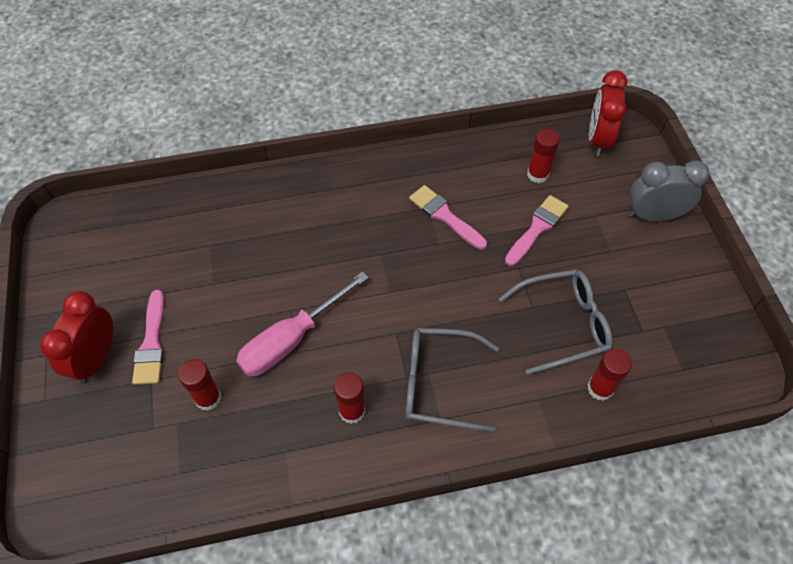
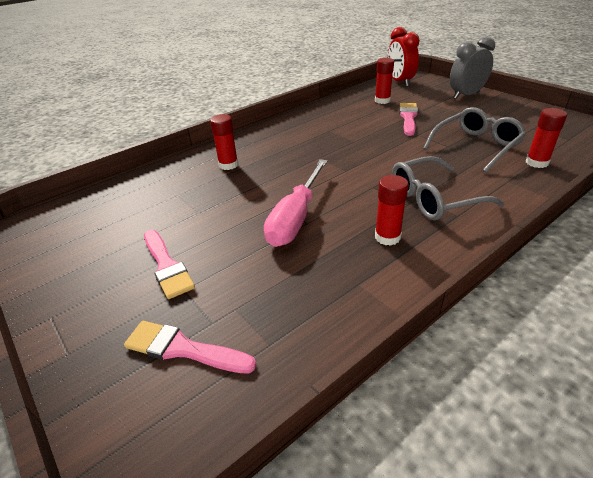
camera: 25 degrees left, 20 degrees down
(96, 358) = (113, 297): red clock -> none
(208, 398) = (253, 279): red glue stick -> red glue stick (228, 165)
(444, 216) = (345, 130): pink brush -> pink brush (183, 349)

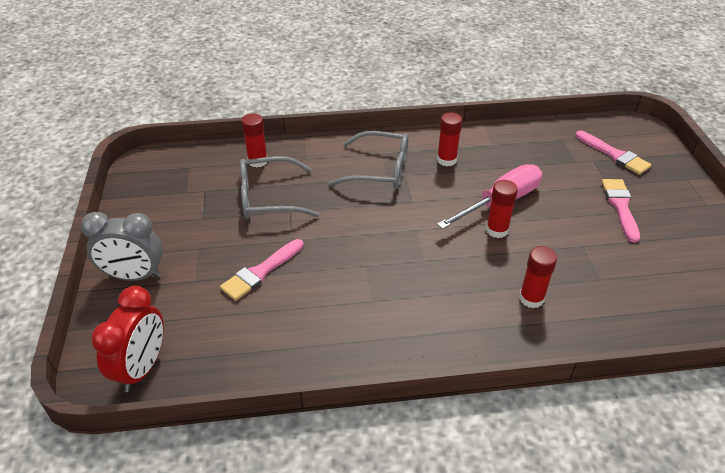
camera: 150 degrees left, 5 degrees up
(382, 101) = (237, 328): red glue stick -> red glue stick (497, 230)

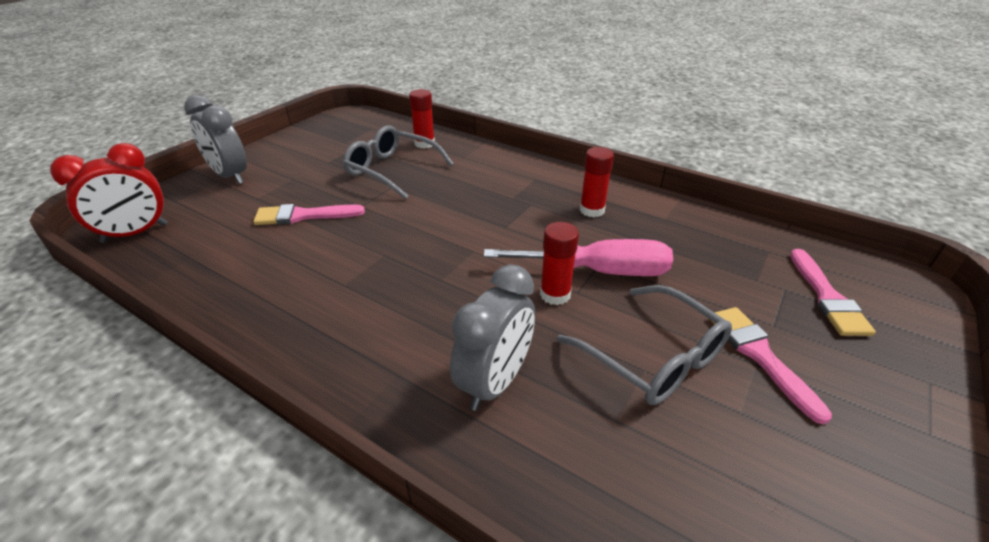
camera: 40 degrees right, 5 degrees down
(379, 170) = (512, 190): grey glasses -> grey glasses (653, 357)
(531, 298) = (495, 382): red glue stick -> grey clock
(620, 206) = (760, 355): pink brush -> pink brush turned 60 degrees counterclockwise

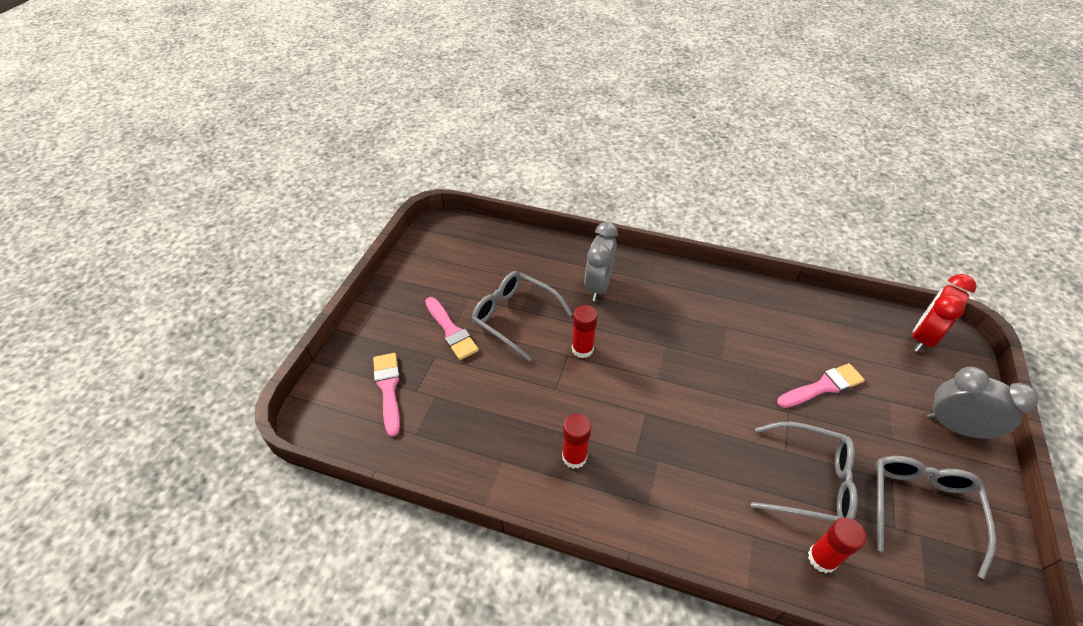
camera: 165 degrees right, 10 degrees up
(327, 150) = (921, 508): none -> grey glasses
(598, 271) = (556, 377): pink screwdriver -> none

